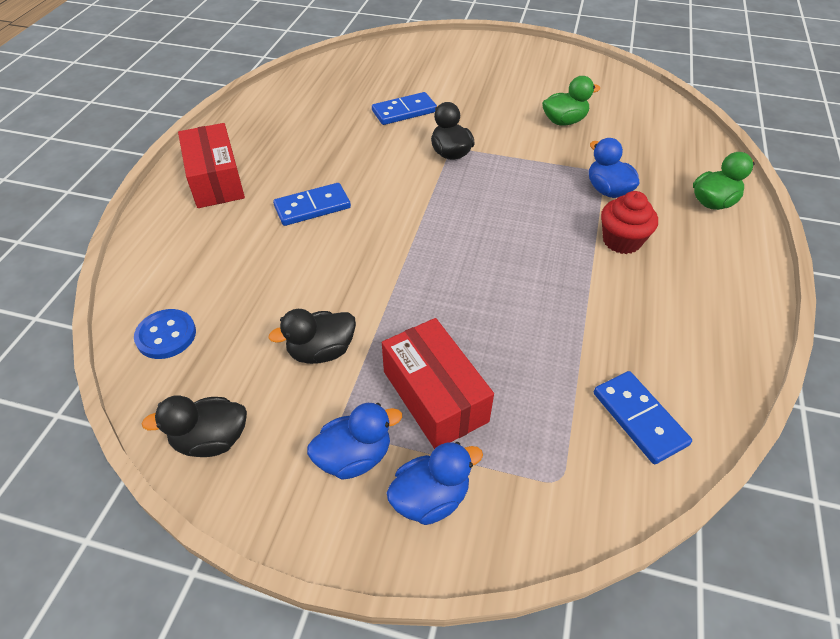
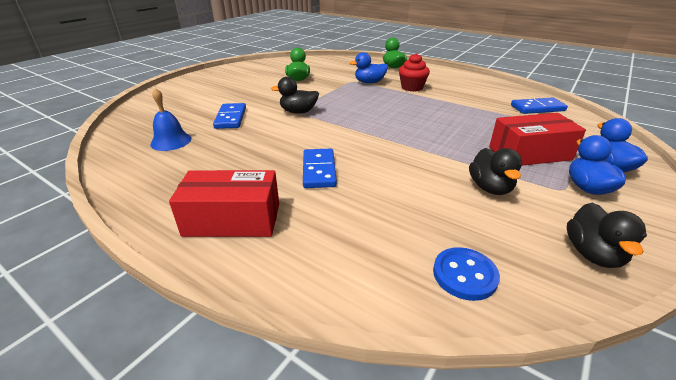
camera: 70 degrees left, 15 degrees down
(333, 97) = (171, 141): none -> blue bell

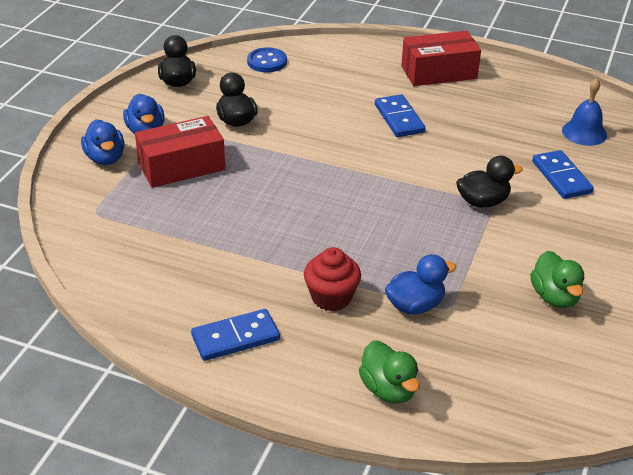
camera: 165 degrees right, 5 degrees up
(537, 108) = (128, 261): blue domino -> blue domino (235, 338)

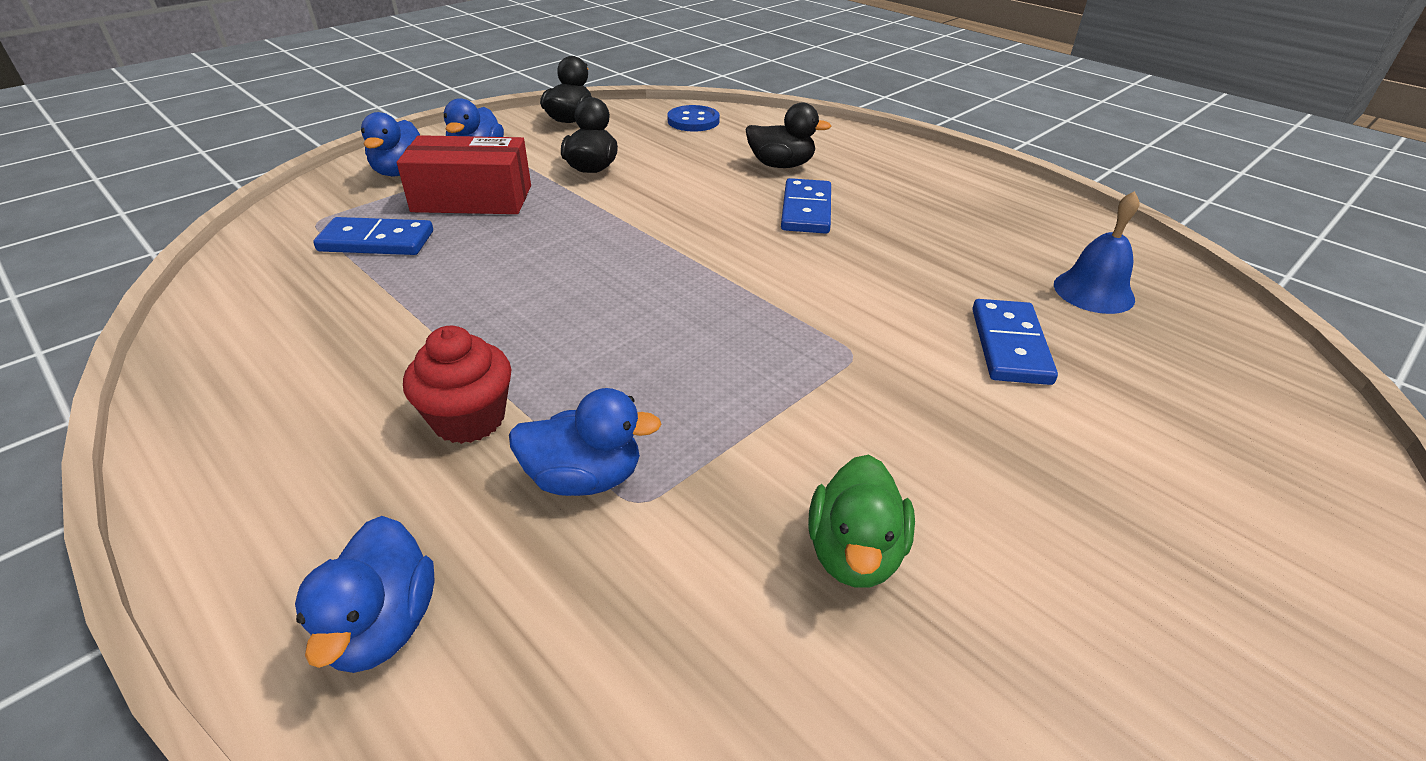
camera: 25 degrees right, 0 degrees up
(235, 338) = (266, 434): blue domino -> blue domino (376, 241)
(388, 389) = (382, 626): green duck -> blue duck
(439, 72) = (909, 172): red box -> none
(483, 202) = (843, 346): black duck -> black duck (781, 165)

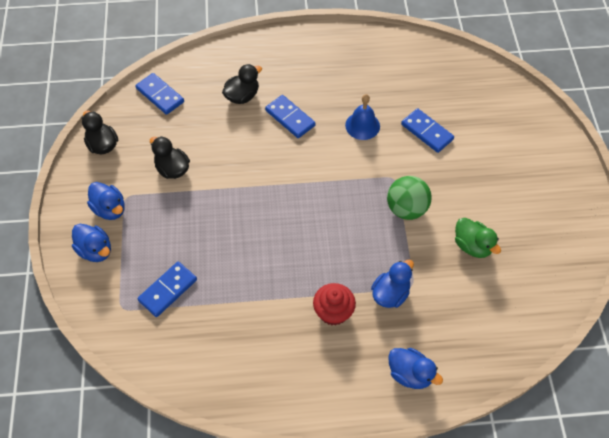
camera: 50 degrees left, 20 degrees up
(472, 199) = (159, 234): red box -> none
(693, 121) = (160, 95): blue button -> blue domino
(812, 401) = (406, 209): none -> green ball
(1093, 291) = (422, 81): blue bell -> blue bell (362, 125)

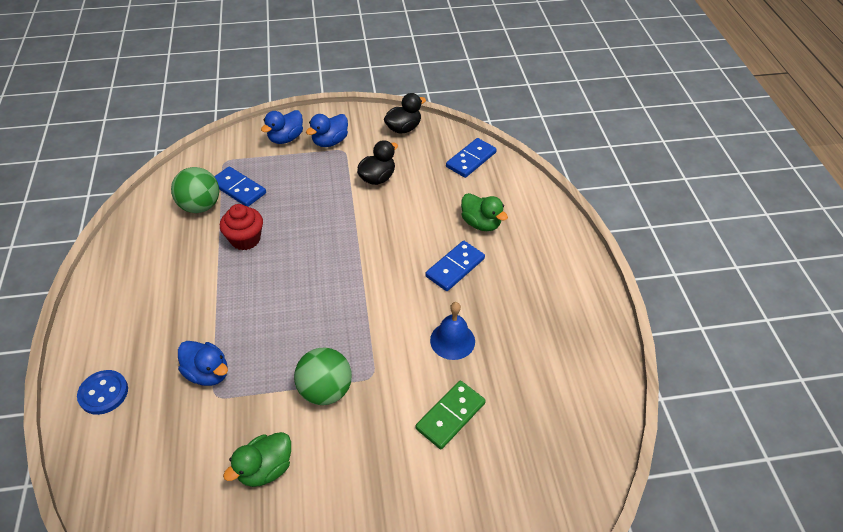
camera: 85 degrees right, 10 degrees down
(188, 324) = (200, 206): none -> green ball
(242, 96) = (481, 223): black duck -> green duck
(333, 312) = (193, 318): red cupcake -> red cupcake (245, 239)
(410, 374) = (103, 393): blue duck -> blue button
(427, 132) = (450, 416): blue domino -> green domino

